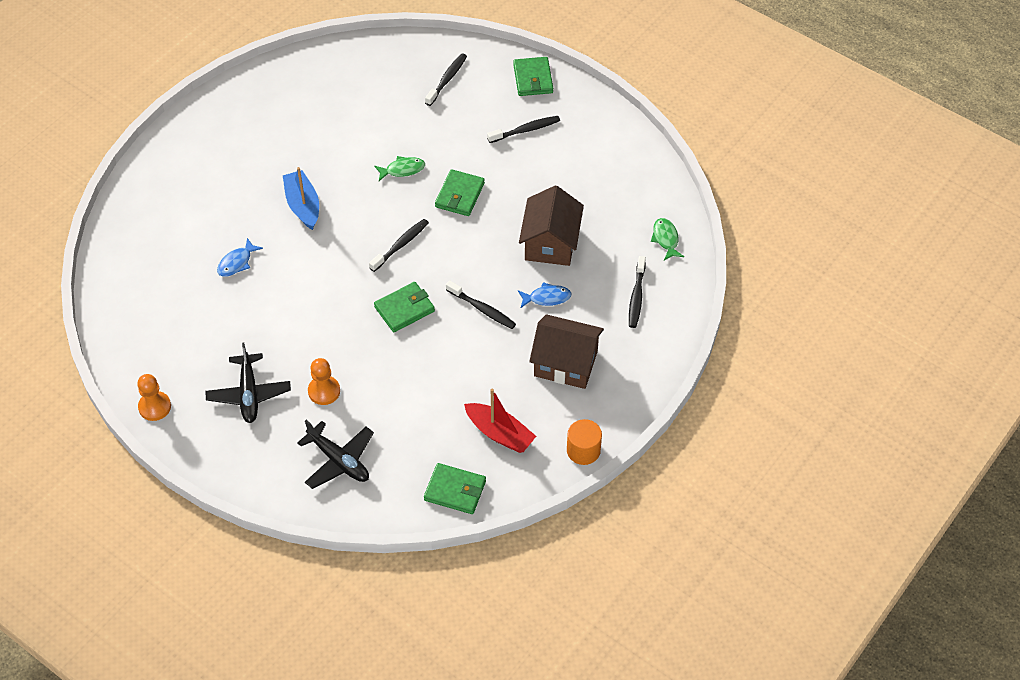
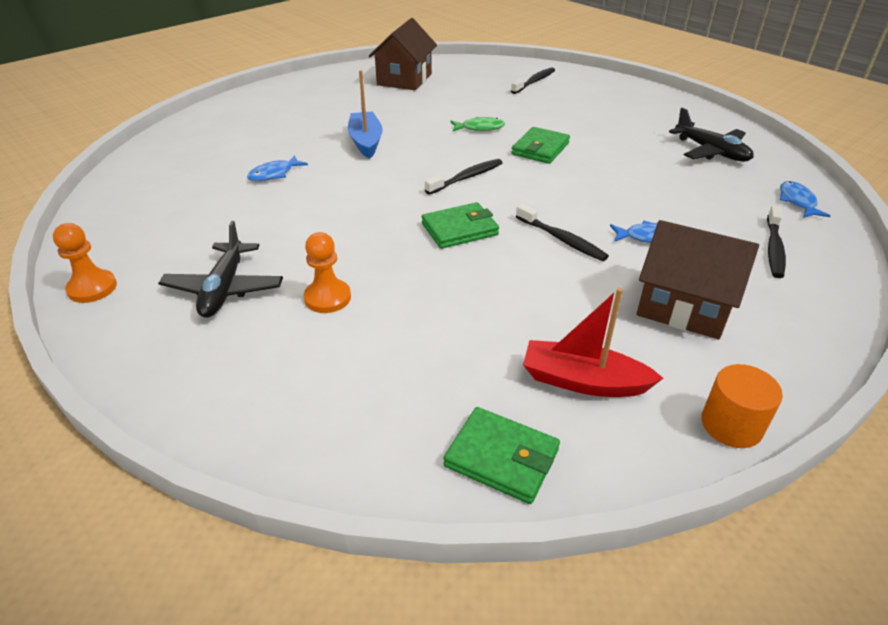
camera: 10 degrees right, 15 degrees down
(339, 460) = (317, 385): black plane -> black plane (711, 151)
(499, 433) = (583, 381): red boat -> red boat turned 150 degrees clockwise
(525, 130) = (614, 114): black toothbrush -> none
(533, 79) = (620, 87): green wallet -> none
(550, 243) = (649, 192): brown house -> brown house (404, 79)
(665, 239) = (797, 201): green fish -> blue fish

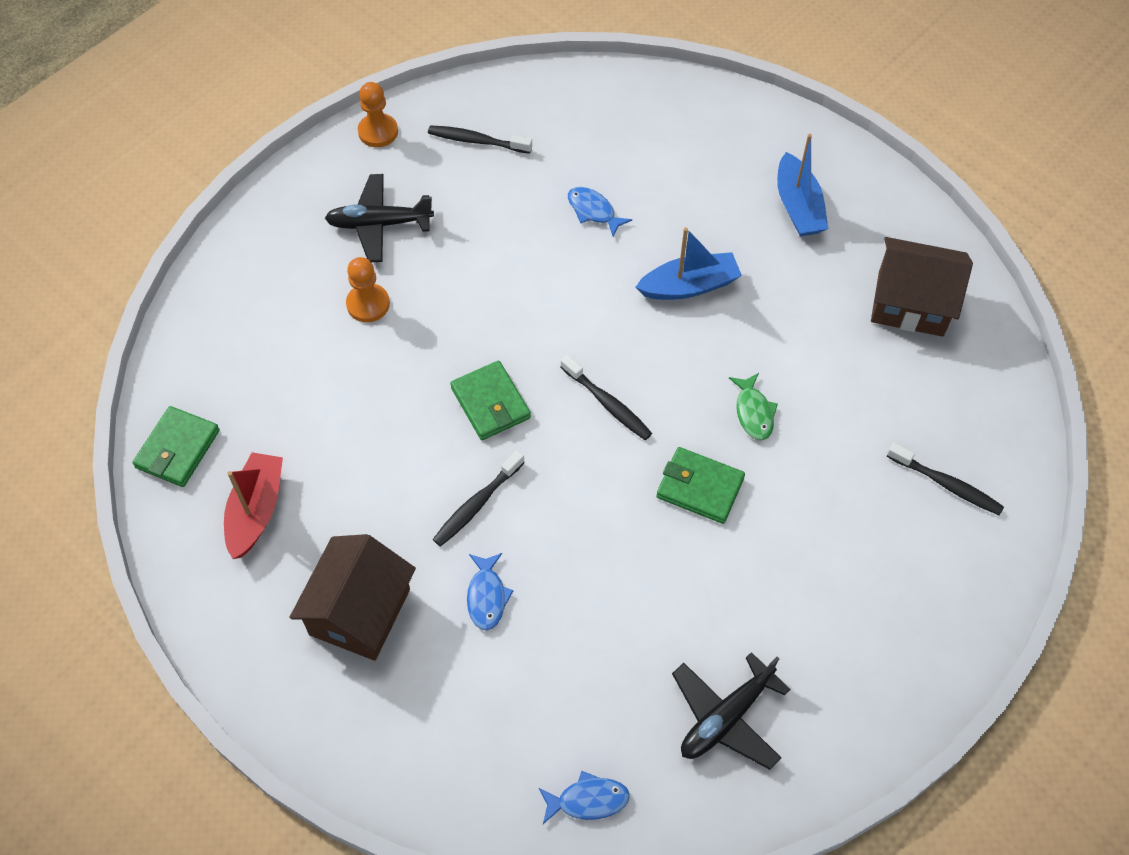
camera: 85 degrees right, 20 degrees up
(312, 103) = (798, 206): none -> blue boat
(731, 425) = (202, 621): orange cylinder -> none
(774, 248) = (471, 735): black toothbrush -> black toothbrush (477, 141)

